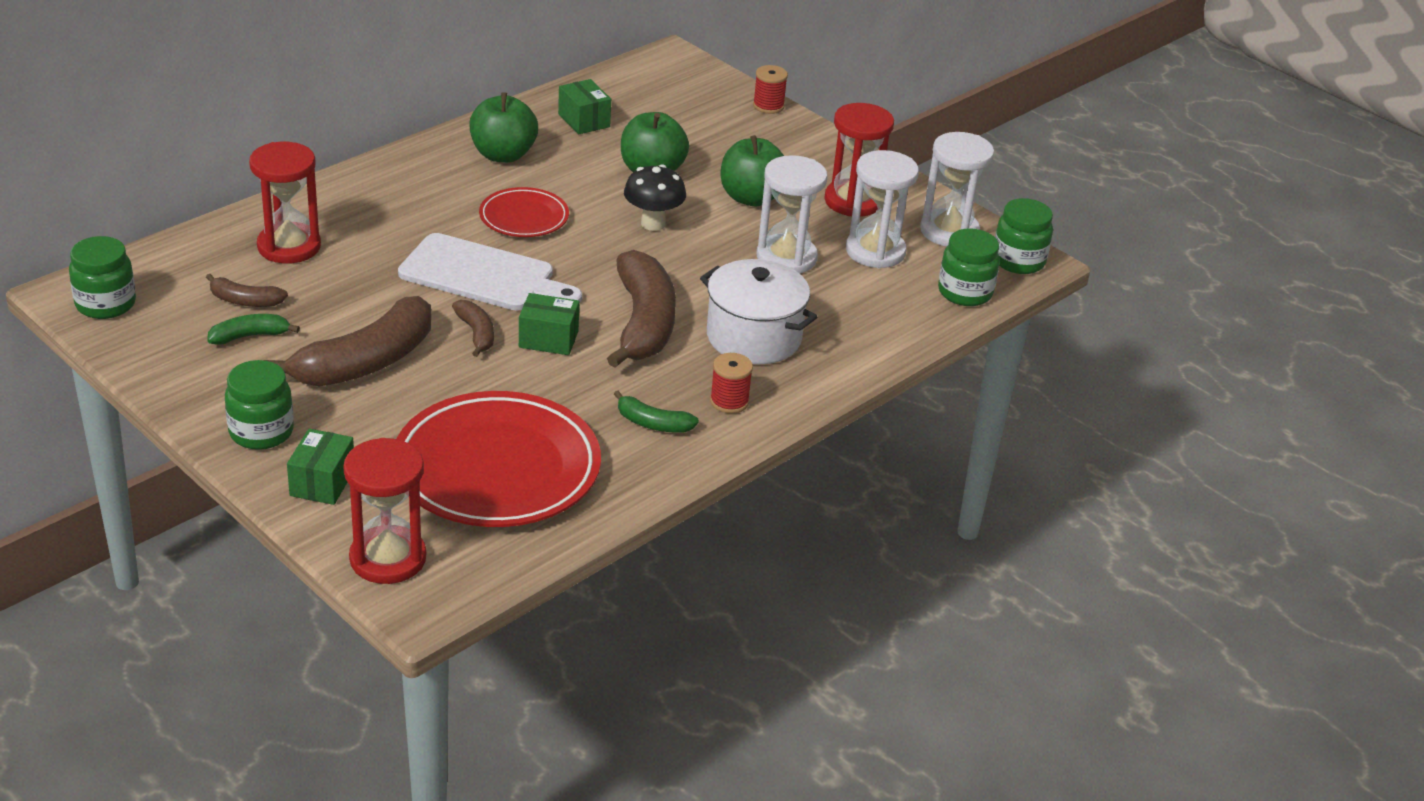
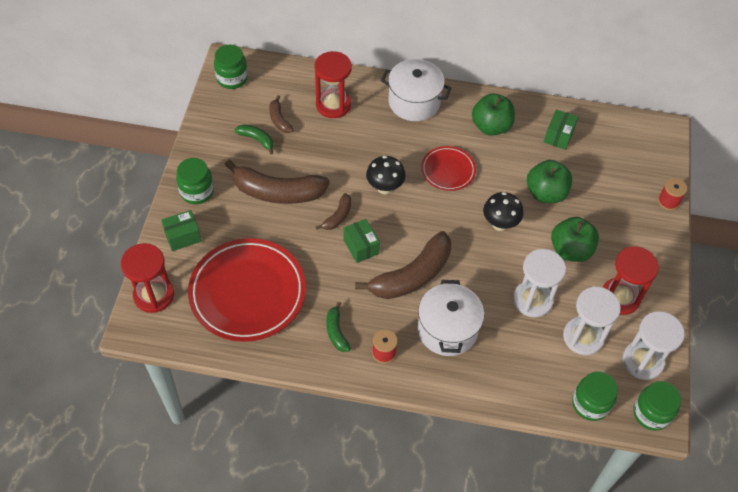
camera: 55 degrees right, 20 degrees up
(381, 186) = (414, 102): none -> white pot
(483, 275) = (384, 188): white cutting board -> black mushroom

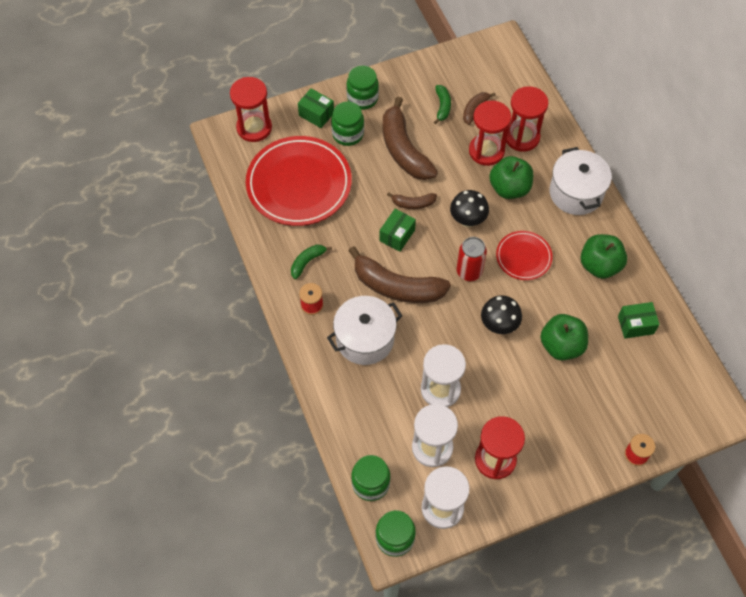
camera: 60 degrees right, 5 degrees up
(232, 78) = (488, 54): green jar -> green jar (348, 134)
(327, 136) = (486, 151): none -> red hourglass
(434, 215) = (469, 271): none -> red can
(570, 250) = (515, 395): green apple -> green apple (509, 188)

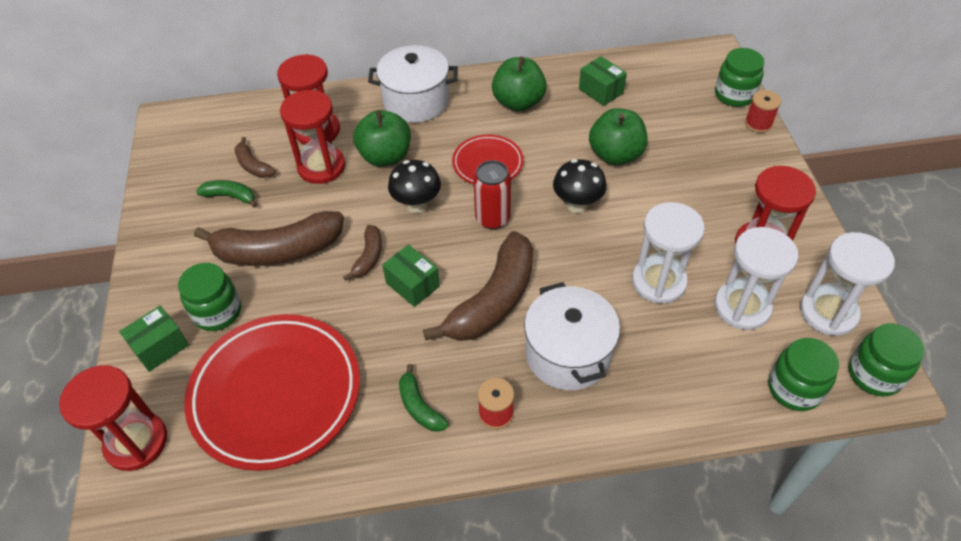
camera: 75 degrees left, 10 degrees down
(362, 98) = (165, 282): green jar -> green jar (734, 95)
(635, 325) = (601, 91): green box -> green box turned 45 degrees counterclockwise

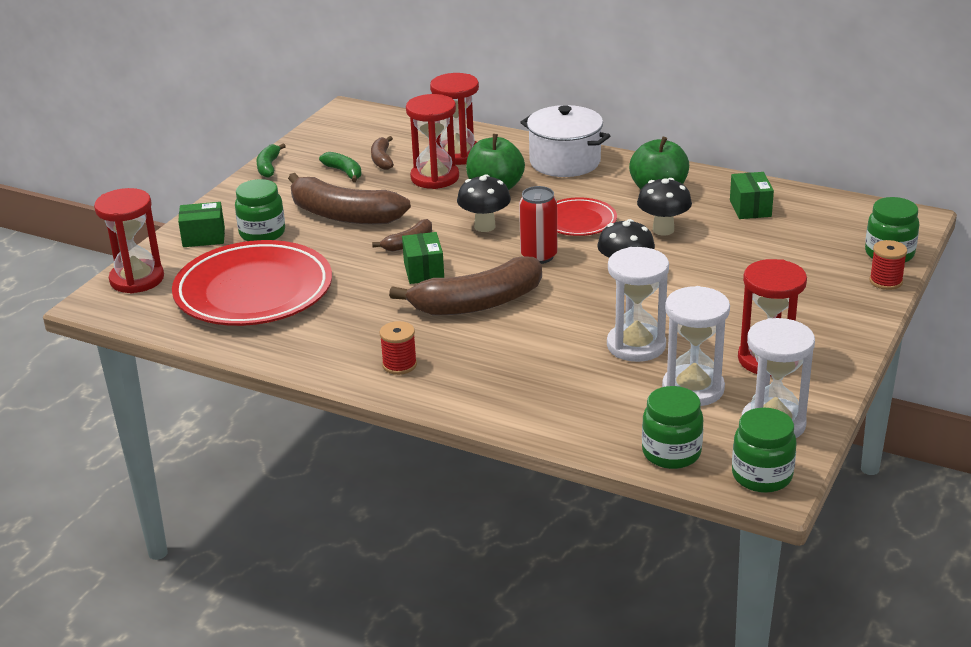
camera: 35 degrees right, 20 degrees down
(419, 406) = (347, 338): green banana -> green banana (269, 167)
(560, 143) = (663, 230): none -> black mushroom
(568, 354) = (499, 356): white pot -> none
(615, 155) = (706, 254): green apple -> none

